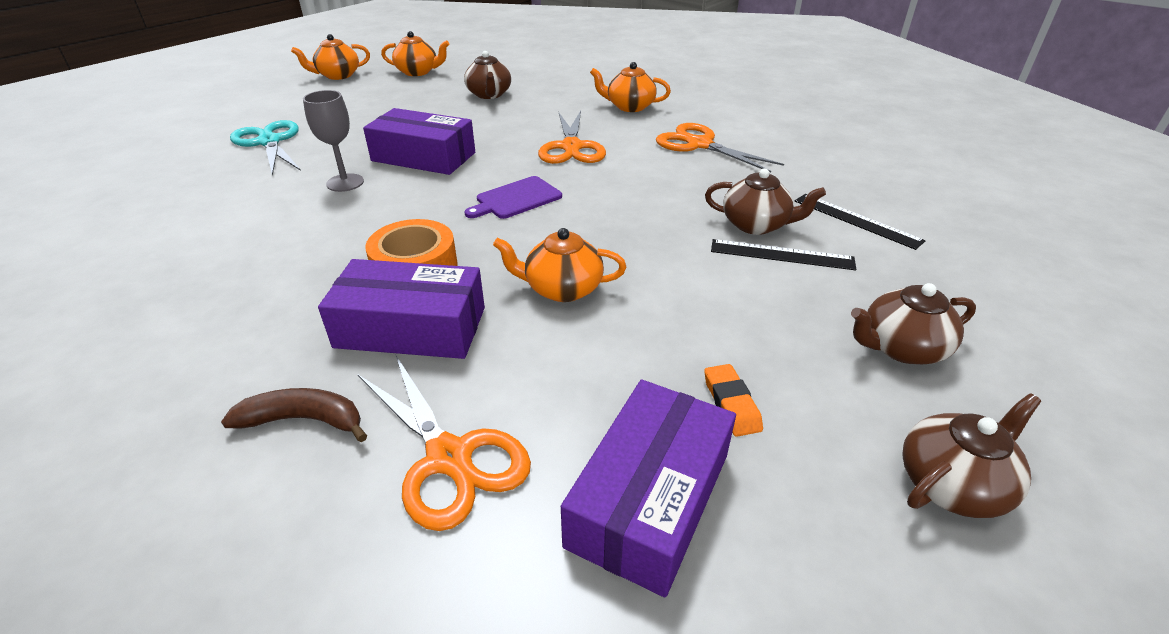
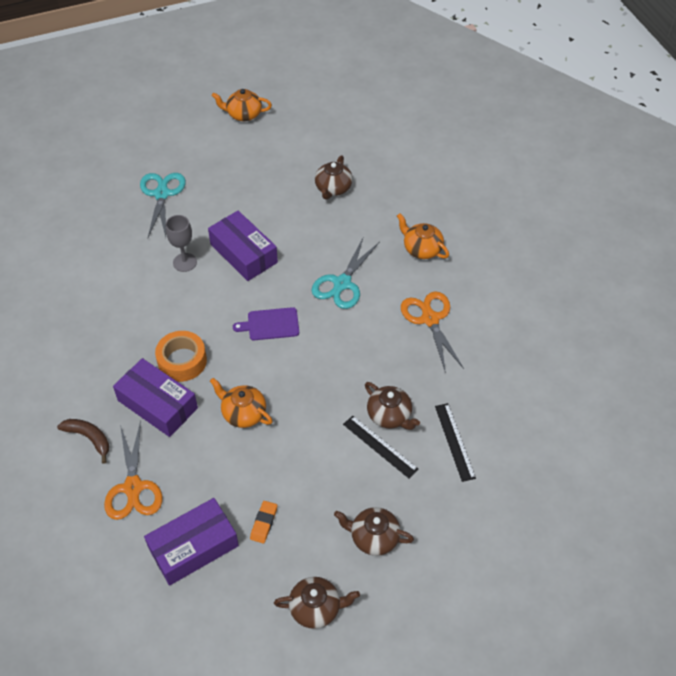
camera: 30 degrees right, 15 degrees up
(418, 72) = (302, 131): orange teapot -> none
(571, 147) = (342, 284): orange scissors -> turquoise scissors

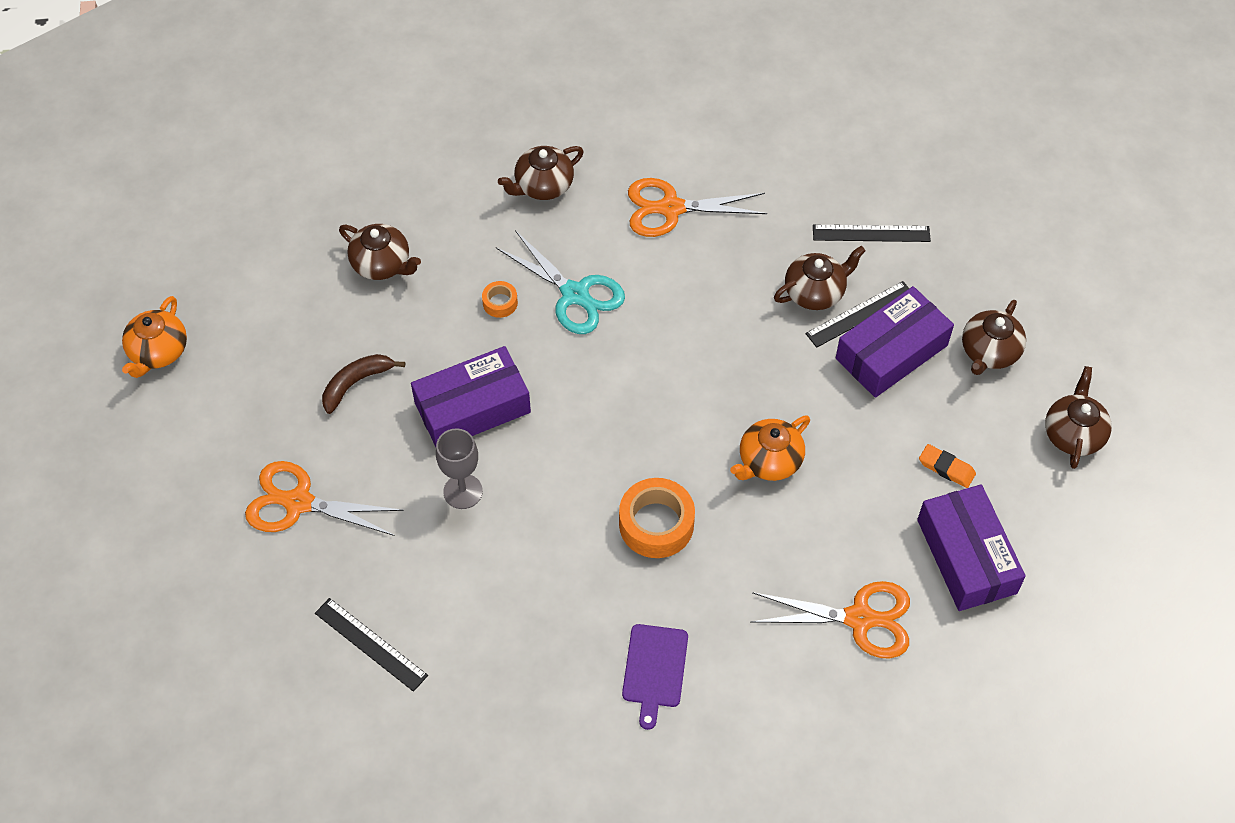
camera: 75 degrees left, 5 degrees up
(79, 246) = (371, 644): none -> black ruler
(89, 438) = (763, 668): brown banana -> brown banana (356, 383)
(157, 404) = (726, 568): purple box -> purple box (891, 352)
(162, 194) = (298, 502): turquoise scissors -> orange scissors
(270, 324) = (622, 398): purple cutting board -> purple cutting board (655, 670)
(323, 248) = (500, 303): none -> orange tape
(421, 249) = (543, 185): orange teapot -> brown teapot

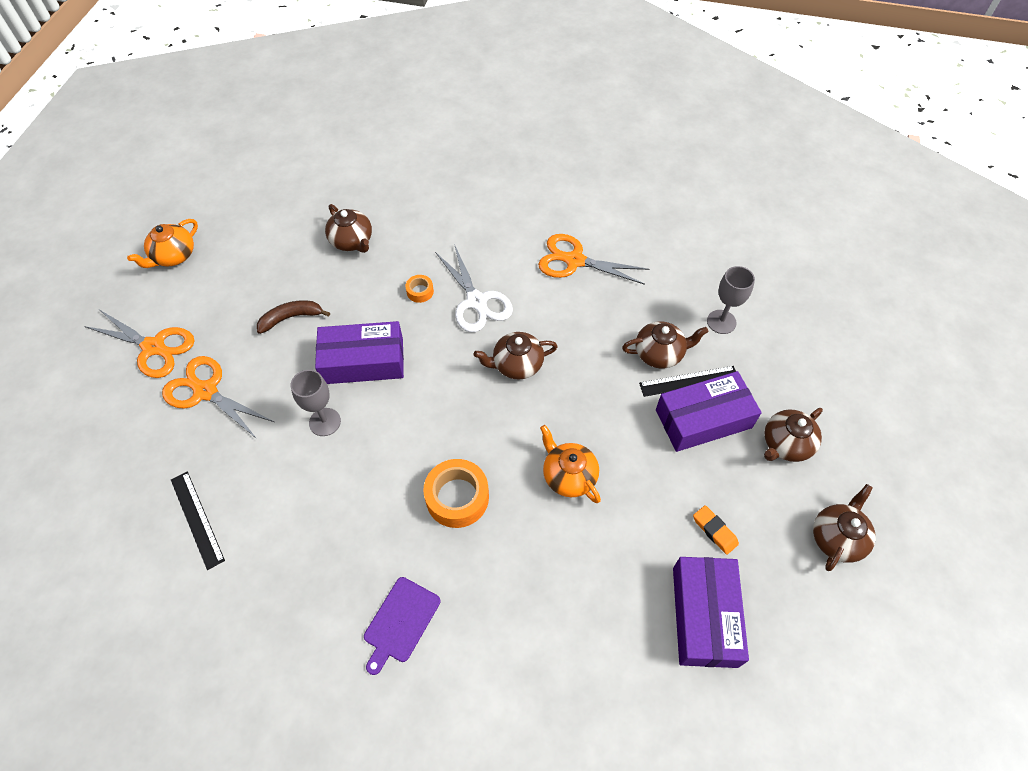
camera: 20 degrees right, 0 degrees up
(543, 185) = (489, 219): brown teapot -> brown teapot (516, 364)
(575, 294) = (476, 302): turquoise scissors -> white scissors
(769, 461) = (568, 475): orange teapot -> orange teapot turned 75 degrees clockwise
(860, 618) = (590, 640): orange scissors -> orange scissors (154, 347)
(871, 233) = (721, 322): black ruler -> grey goblet

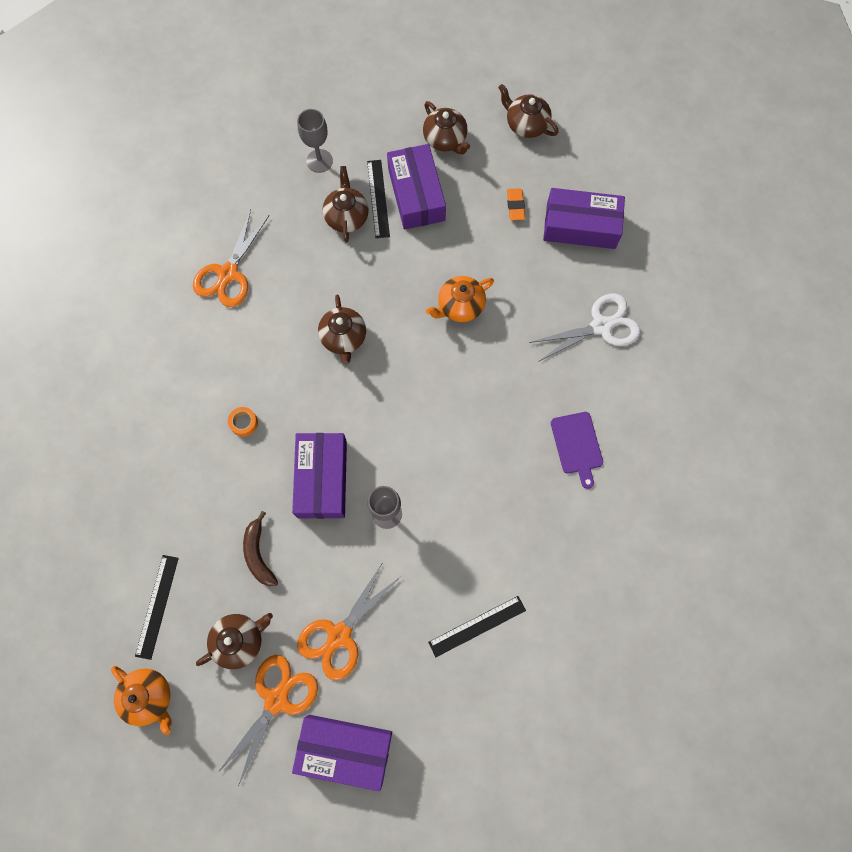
camera: 85 degrees left, 15 degrees up
(97, 406) = (345, 749): none -> purple box
(250, 250) = (157, 606): none -> black ruler
(352, 241) = (163, 493): brown teapot -> brown teapot (240, 640)
(400, 622) = (577, 445): purple cutting board -> purple cutting board turned 45 degrees clockwise
(457, 497) = (473, 397): orange tape -> none
(476, 302) = (265, 369): white scissors -> white scissors (601, 326)
(714, 531) = (515, 206): orange eraser -> orange eraser turned 60 degrees counterclockwise

